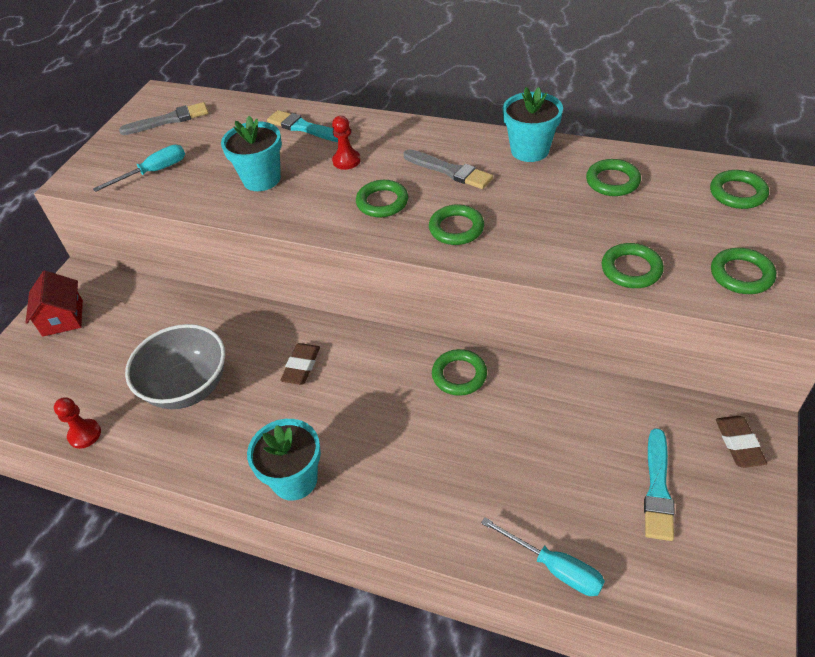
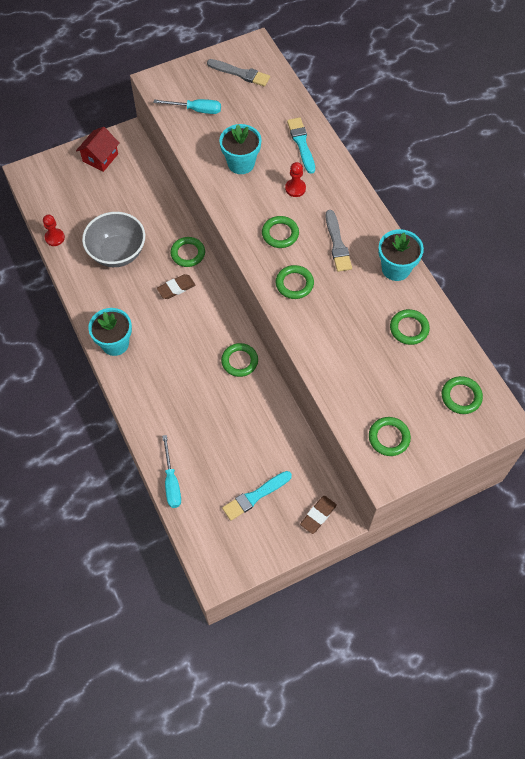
camera: 40 degrees right, 15 degrees up
(631, 269) = (342, 385): green ring -> green ring (188, 253)

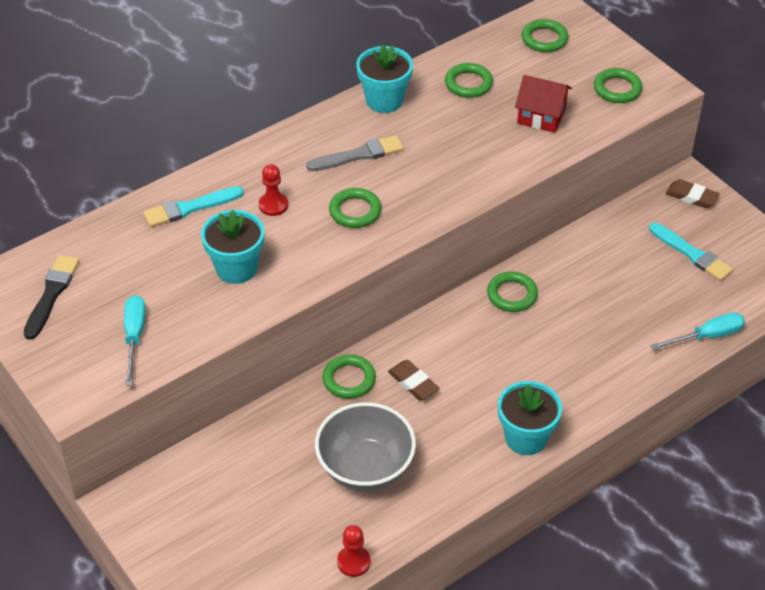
camera: 100 degrees left, 15 degrees down
(100, 158) = (174, 533): red house -> red house (541, 116)
(240, 73) = (51, 294): grey brush -> black brush
(294, 284) = (432, 188): green ring -> none

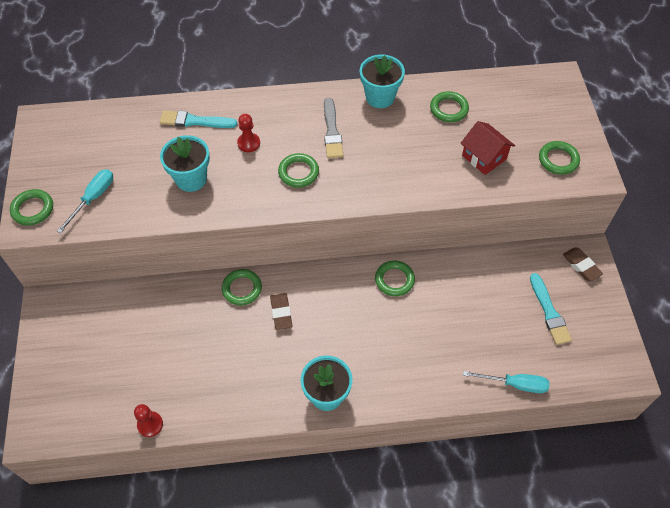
camera: 30 degrees right, 10 degrees up
(51, 294) = (68, 144): black brush -> none
(358, 155) = (332, 131): grey brush -> grey brush turned 75 degrees clockwise
(365, 468) = (206, 359): grey bowl -> none
(544, 39) = (530, 97): green ring -> green ring (33, 209)

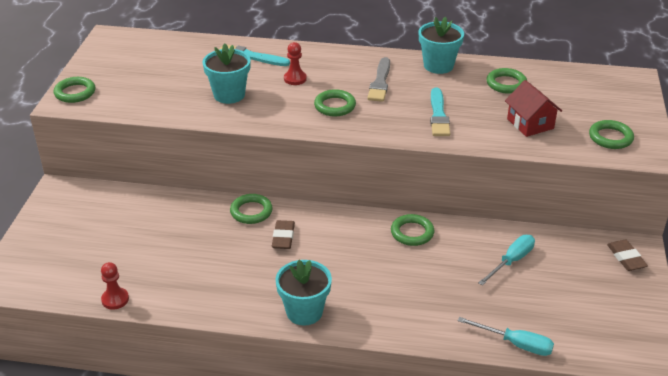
camera: 15 degrees right, 20 degrees down
(93, 198) = (132, 94): turquoise screwdriver -> turquoise screwdriver (511, 261)
(549, 311) = (576, 289): turquoise brush -> turquoise brush (438, 115)

